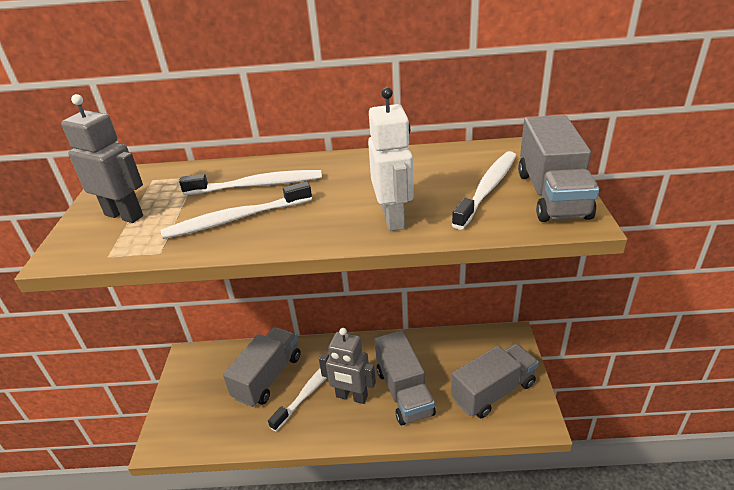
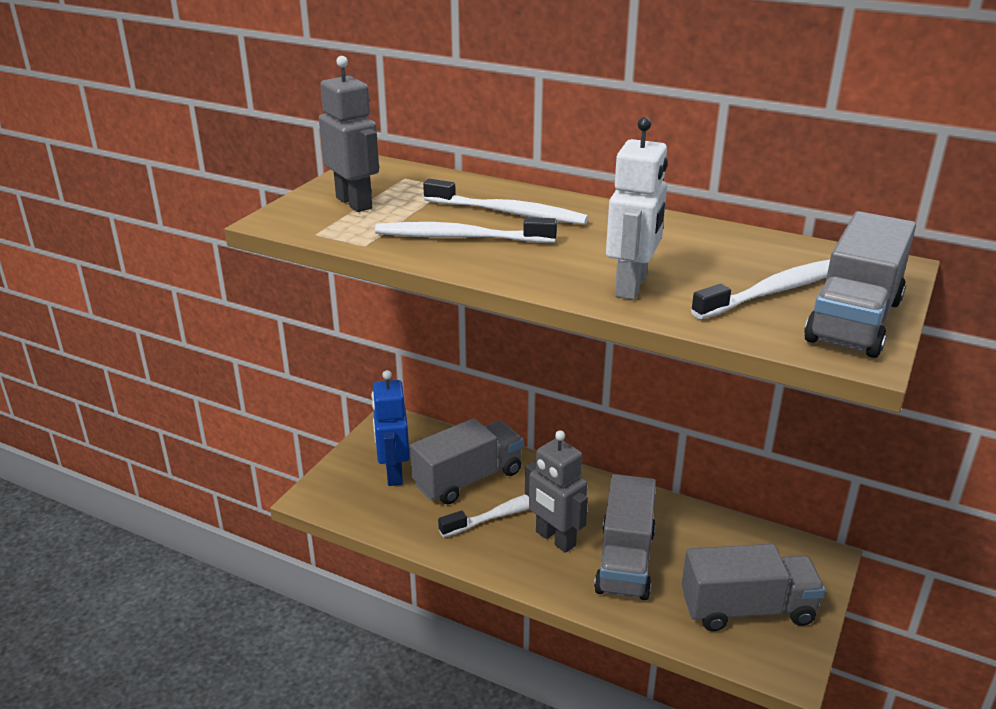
camera: 25 degrees right, 5 degrees down
(211, 396) = (393, 473): none -> blue robot

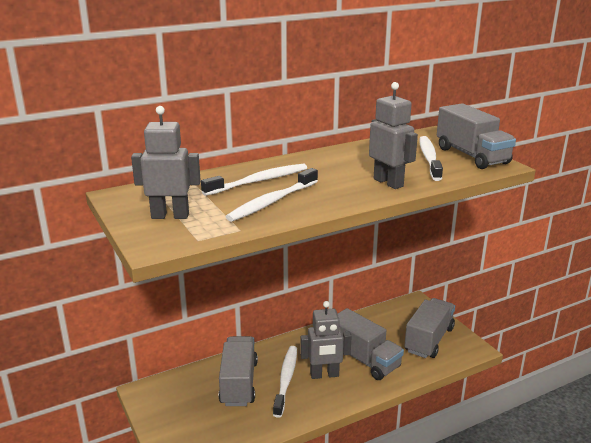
camera: 55 degrees left, 5 degrees down
(393, 473) = (197, 412): blue robot -> none
(631, 286) = (388, 182): white robot -> grey robot

